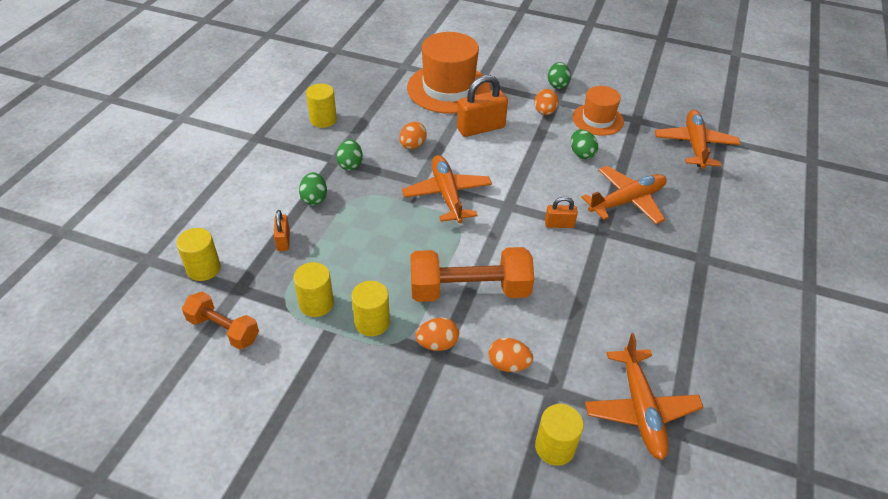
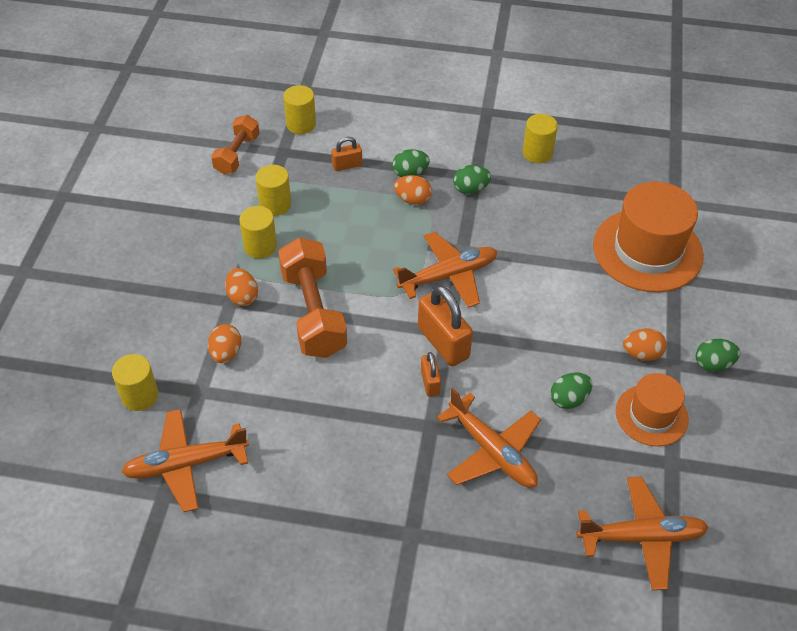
camera: 80 degrees right, 5 degrees up
(412, 146) = (521, 234): orange egg -> orange egg (412, 200)
(481, 128) = (579, 291): orange padlock -> orange padlock (443, 342)

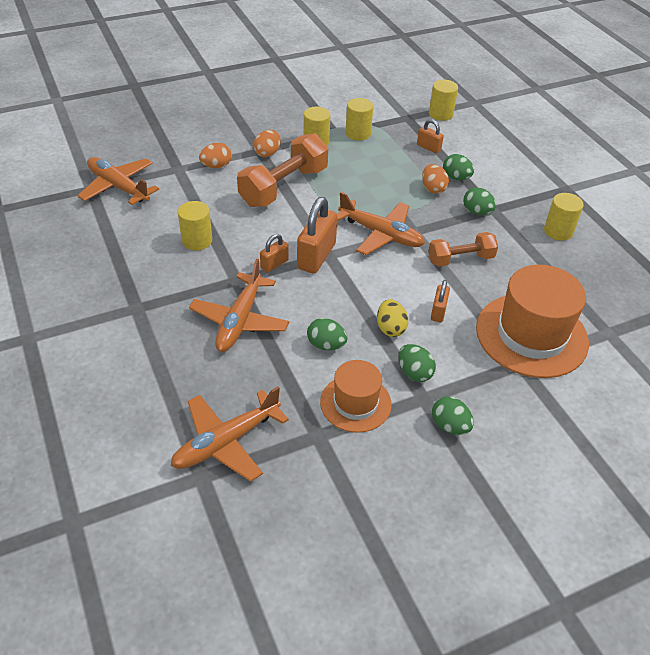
camera: 55 degrees right, 5 degrees down
(140, 396) = (155, 148): yellow cylinder -> yellow cylinder (197, 240)
(237, 154) = (382, 101): orange dumbbell -> orange dumbbell (460, 259)
(578, 340) = (390, 328): none -> yellow egg
(580, 294) = (438, 311): none -> orange padlock
(641, 537) = (226, 442): orange plane -> orange plane turned 90 degrees clockwise
(642, 354) = (414, 373): orange egg -> green egg

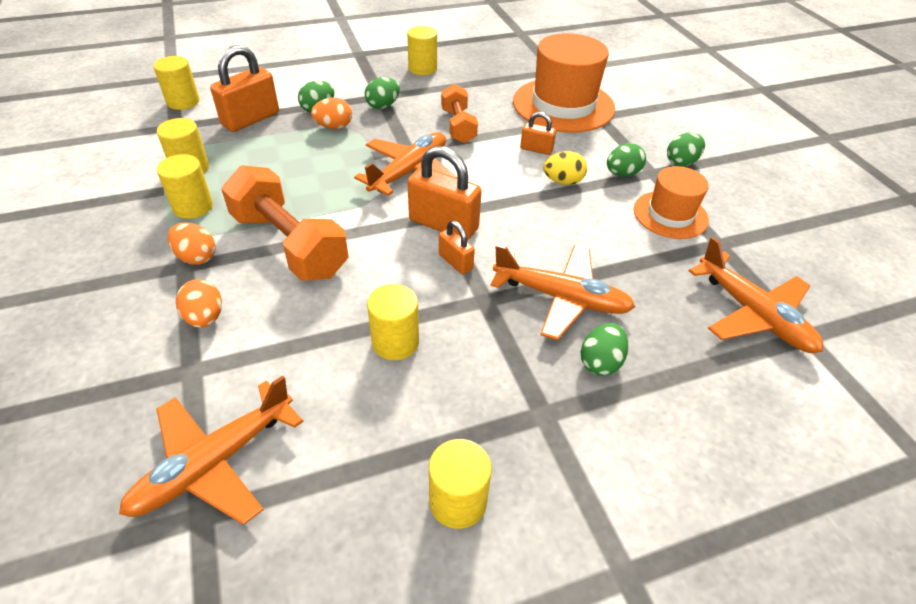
camera: 85 degrees left, 0 degrees up
(83, 272) = (457, 501): none -> yellow cylinder
(326, 345) = (593, 228): green egg -> green egg (600, 362)
(428, 147) = (251, 119): orange padlock -> orange padlock, size x1.86

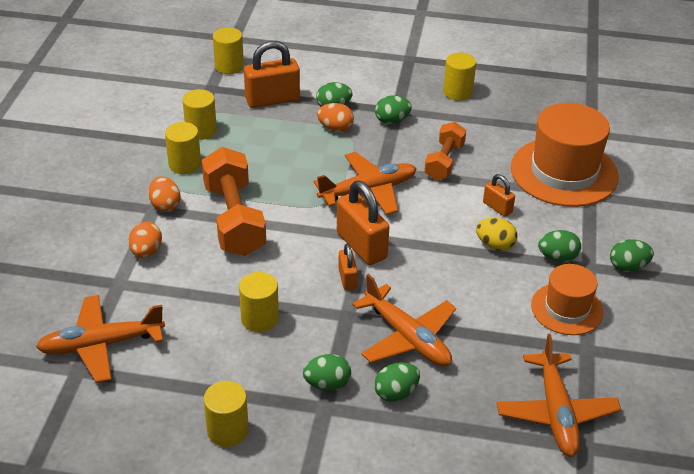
camera: 30 degrees right, 5 degrees down
(525, 385) = (327, 384): none -> green egg

